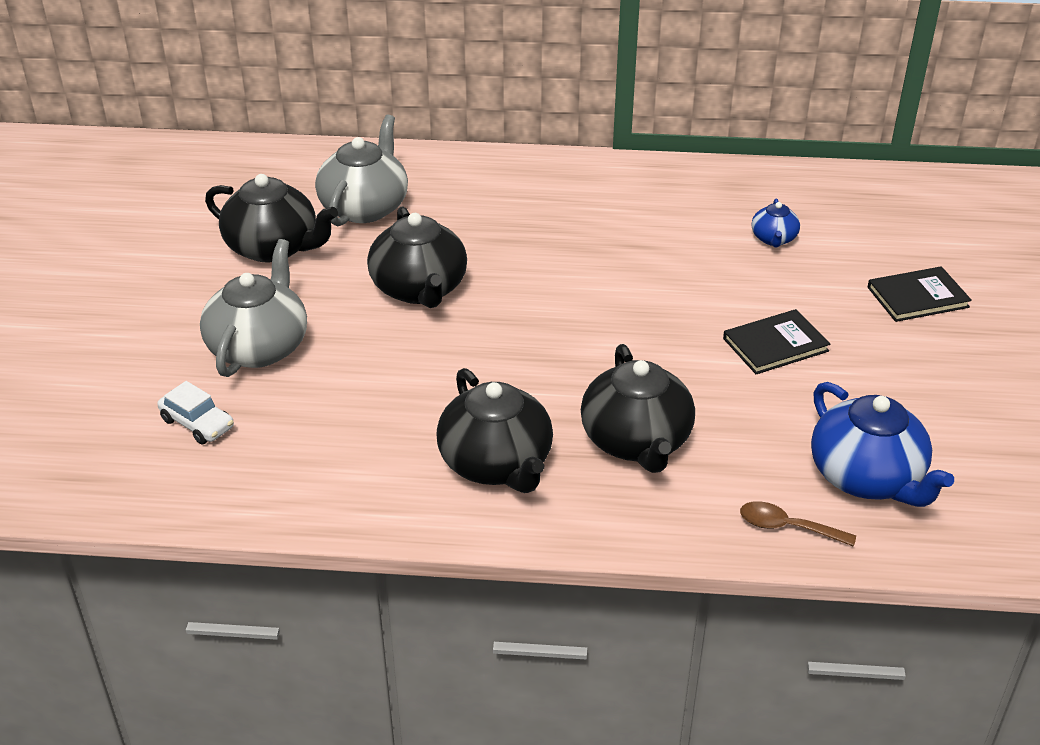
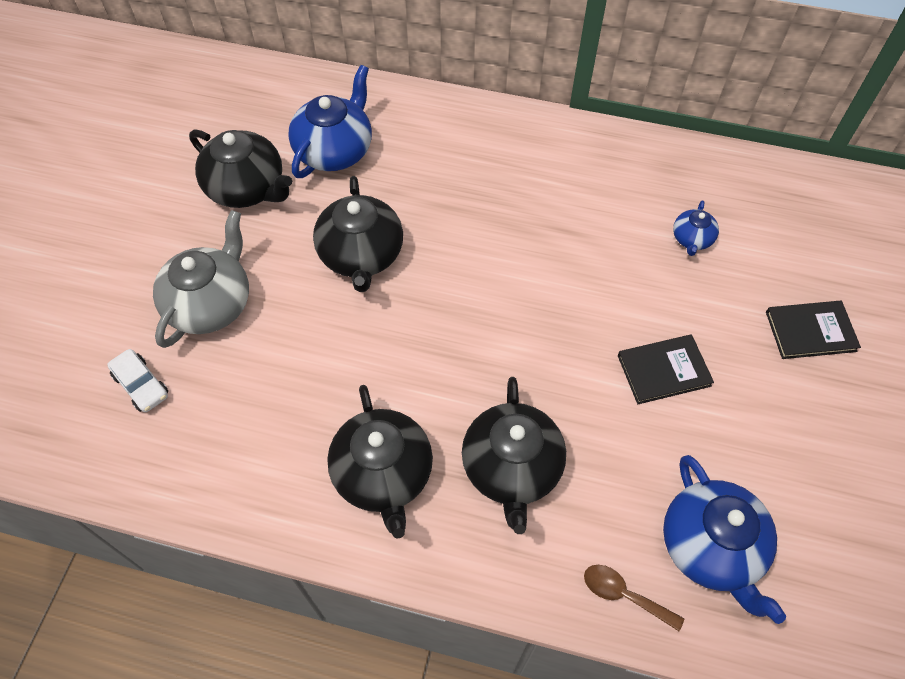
camera: 10 degrees right, 20 degrees up
(365, 207) = (335, 150): grey teapot -> blue teapot

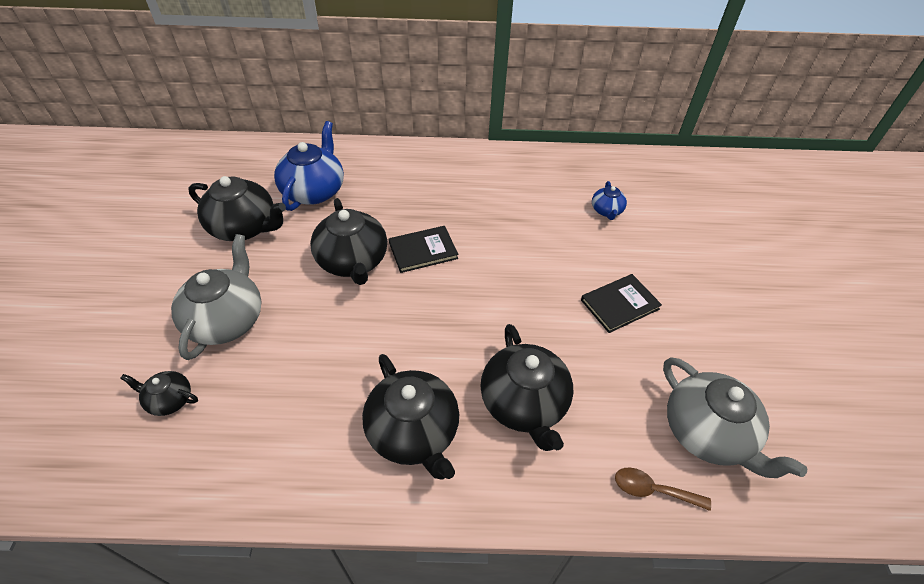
camera: 15 degrees left, 10 degrees down
(141, 385) = (169, 400): white car -> black teapot
(711, 547) = (707, 433): blue teapot -> grey teapot
(810, 331) = (715, 258): black book -> black book (423, 251)

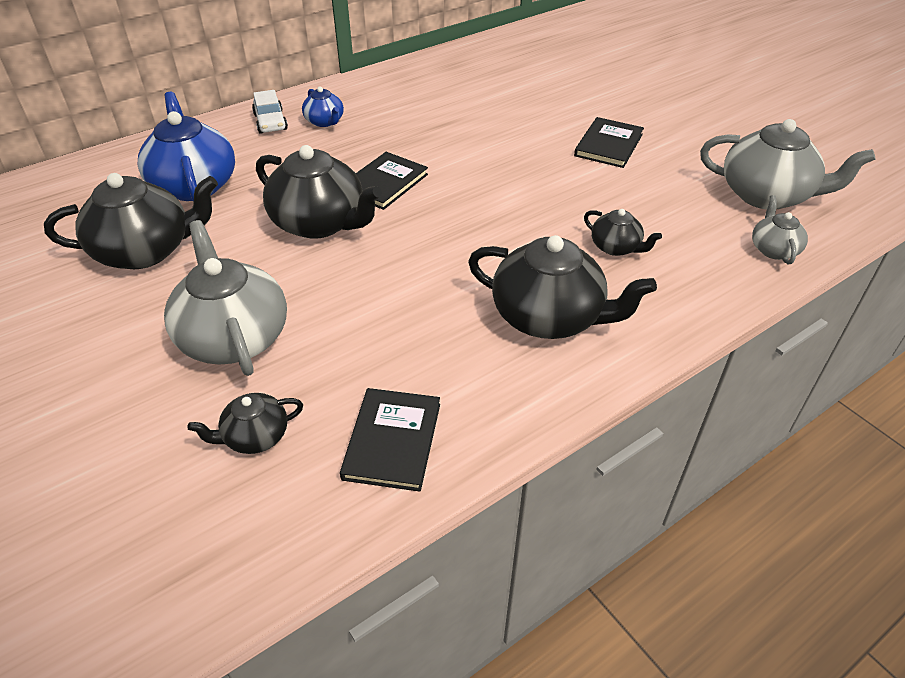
camera: 35 degrees left, 5 degrees down
(229, 458) = (392, 441): none -> black book
(403, 162) = (270, 122): none -> white car
(524, 403) = (616, 247): black teapot -> black teapot, size x0.51
(606, 211) = (519, 85): blue teapot -> blue teapot (325, 121)
(653, 490) = (773, 249): brown spoon -> grey teapot

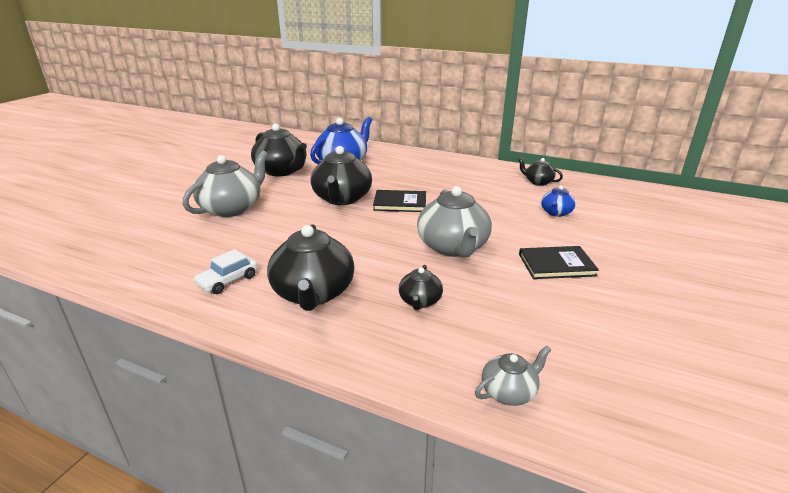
camera: 60 degrees right, 15 degrees down
(255, 436) = (163, 235): black teapot -> black teapot (538, 182)
(270, 122) = (420, 160): white car -> white car (228, 281)
(325, 121) = (440, 171): blue teapot -> blue teapot (556, 213)
(392, 441) = (172, 271): black book -> none
(766, 195) = (599, 369): grey teapot -> grey teapot (453, 247)

